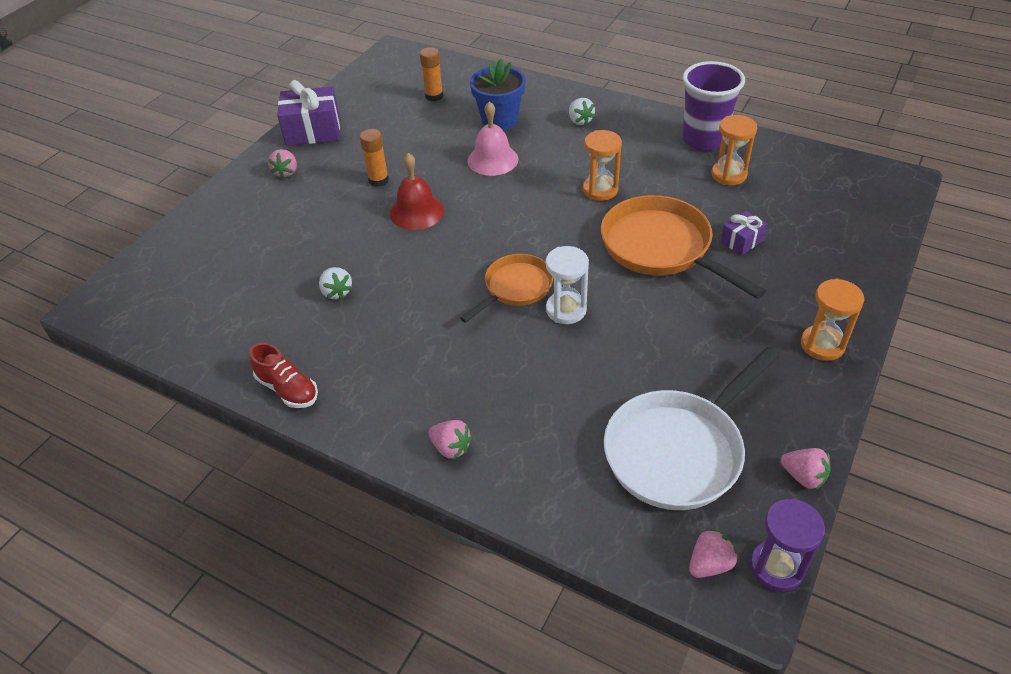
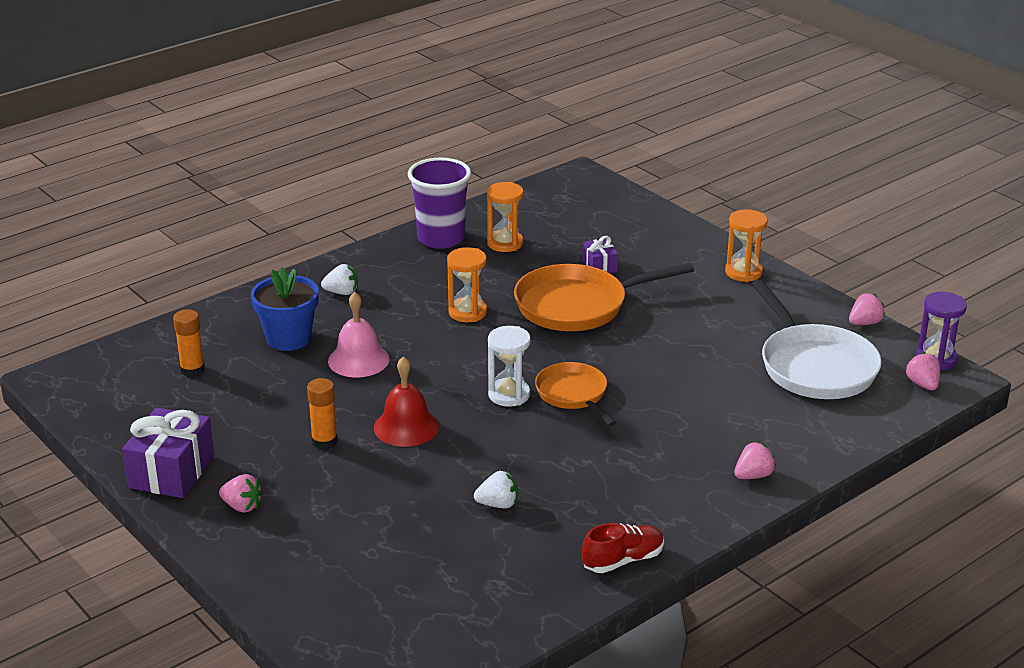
camera: 70 degrees left, 15 degrees down
(566, 310) = (623, 375): white hourglass -> white hourglass (509, 395)

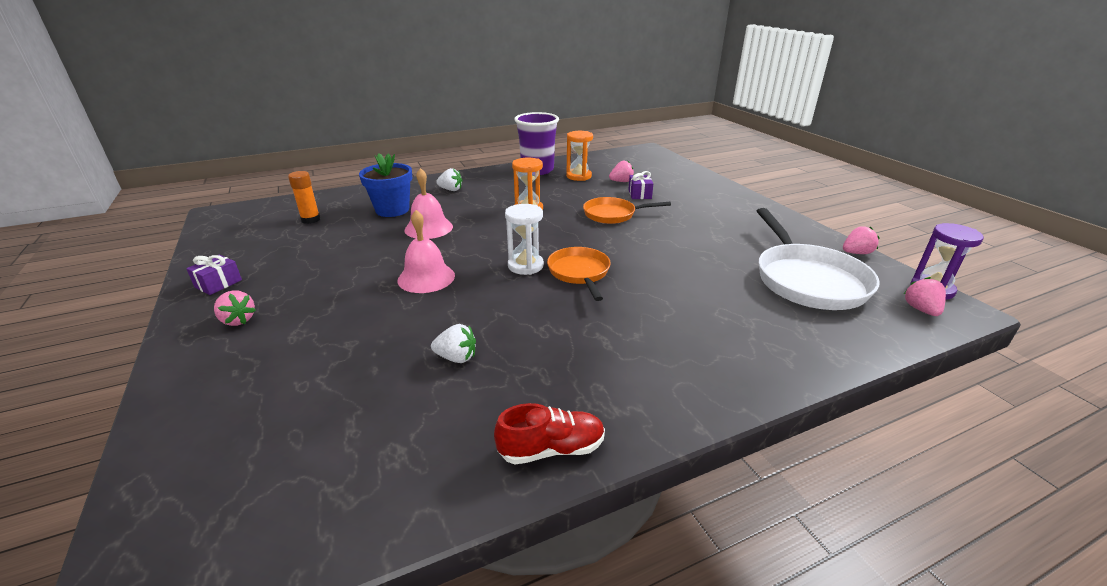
camera: 15 degrees right, 0 degrees up
(171, 471) = (218, 283): purple gift -> purple gift, size x0.53
(324, 441) = (354, 279): orange glue stick -> none
(406, 427) = (426, 277): red bell -> pink bell
(577, 305) = (612, 214): orange pan -> orange pan, size x0.60
(743, 272) = (751, 209): orange hourglass -> none
(753, 476) = (731, 373): pink strawberry -> pink strawberry (621, 181)

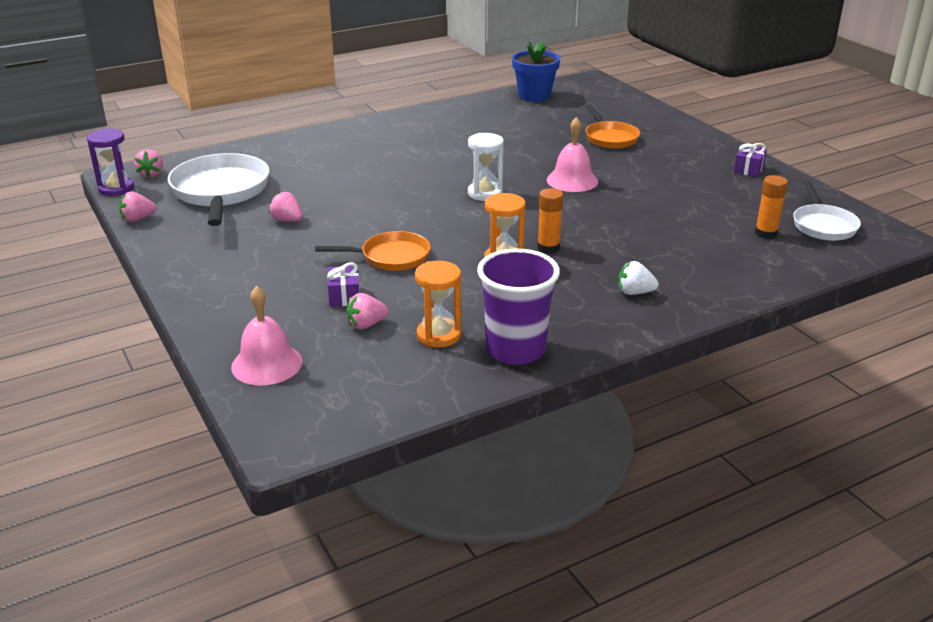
camera: 175 degrees right, 0 degrees up
(238, 320) = (689, 149): pink strawberry -> pink strawberry (287, 220)
(255, 224) = (823, 225): none -> white pan
(392, 210) = (682, 252): blue flower pot -> blue flower pot (534, 95)
(428, 228) = (612, 228): pink bell -> pink bell (267, 364)
(456, 357) = (512, 137): white strawberry -> none
(490, 216) = (548, 247): none -> orange glue stick
(551, 449) = (443, 111): red shoe -> none
(579, 273) = (432, 189): orange pan -> orange pan (610, 138)

